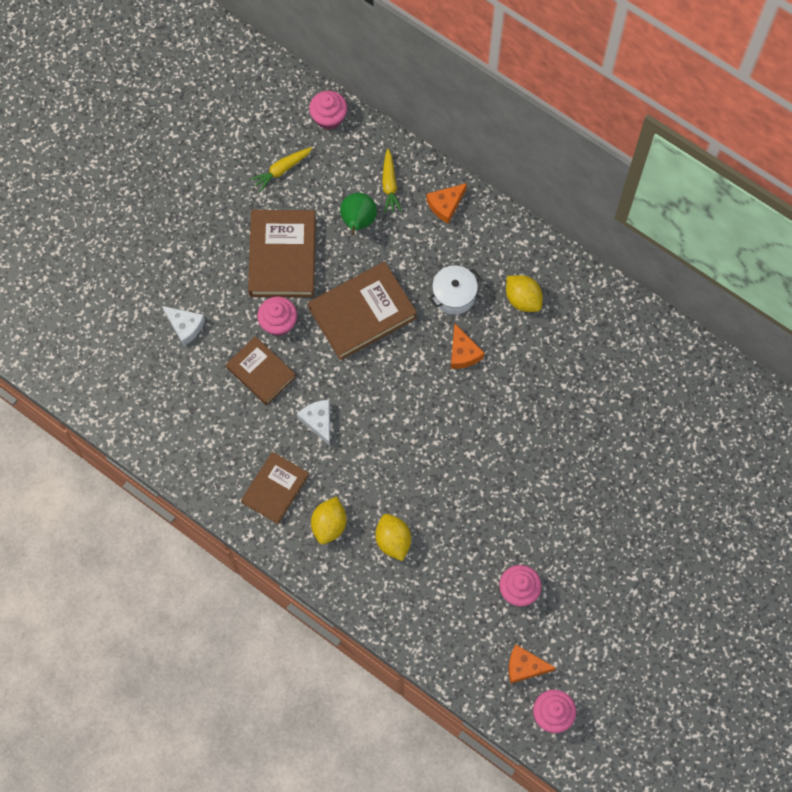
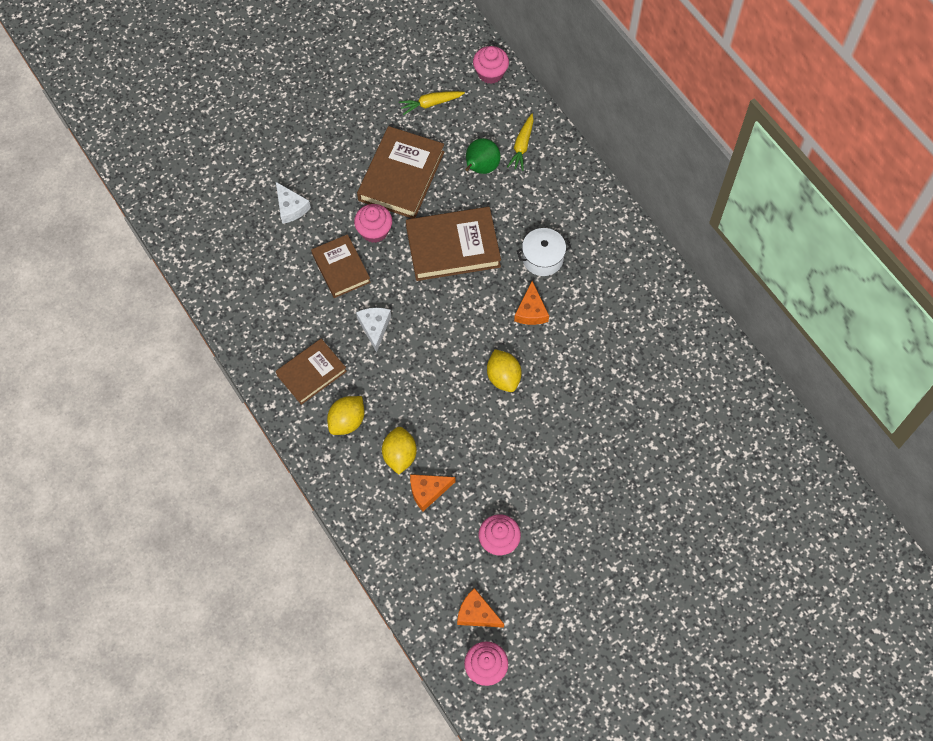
camera: 20 degrees right, 5 degrees down
(446, 205) = (566, 178): orange cheese -> orange cheese (428, 491)
(522, 299) = (605, 282): yellow lemon -> yellow lemon (503, 377)

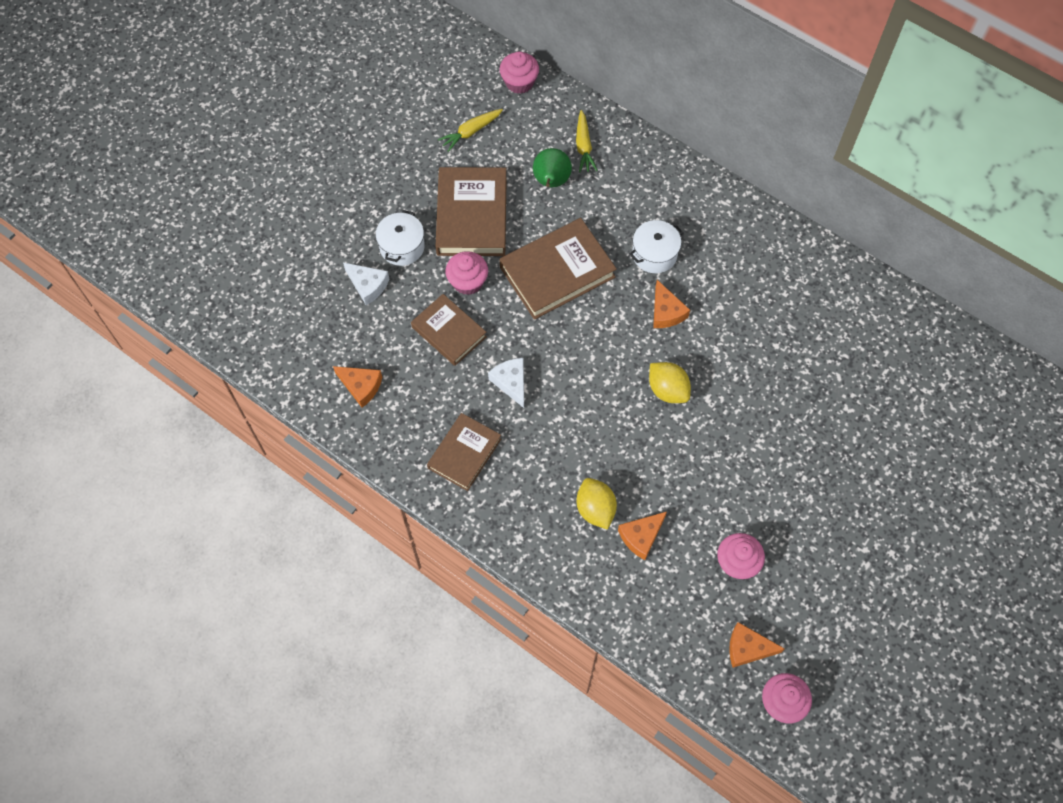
camera: 20 degrees left, 0 degrees up
(250, 289) = (361, 386): none -> orange cheese
(332, 184) = (402, 246): none -> white pot
(347, 421) = (524, 492): yellow lemon -> none

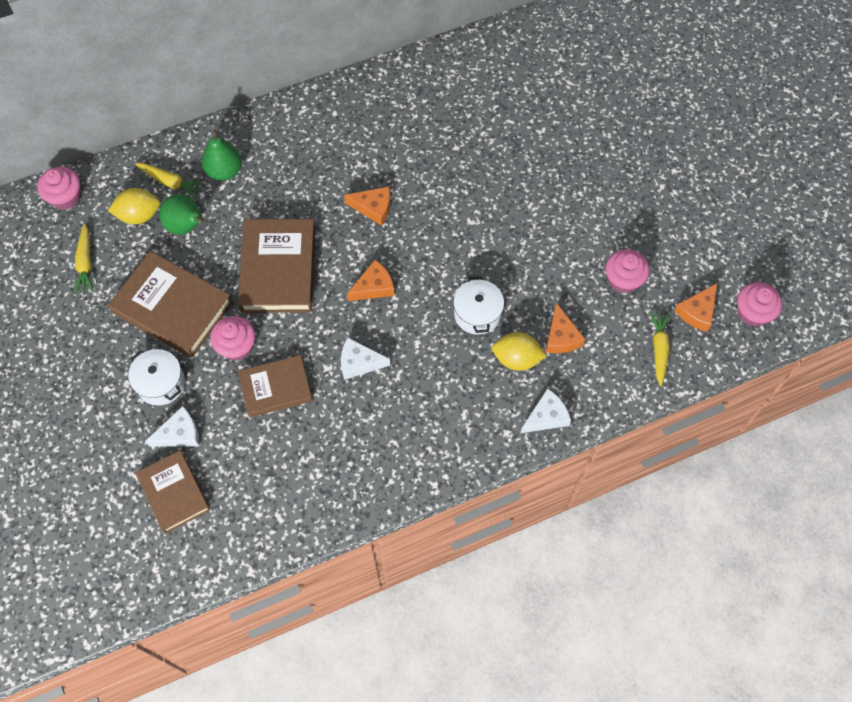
camera: 60 degrees left, 0 degrees up
(361, 386) = (279, 492): orange cheese -> orange cheese (374, 287)
(464, 453) = (402, 437): brown book -> brown book (173, 493)
(554, 563) = (546, 416): none -> white cheese
(622, 178) = (224, 171): none -> green pear
(654, 254) = (314, 187): white pot -> white pot (477, 314)
(667, 390) = (444, 246): yellow lemon -> yellow lemon (139, 215)
(685, 630) = (659, 349): none -> yellow carrot

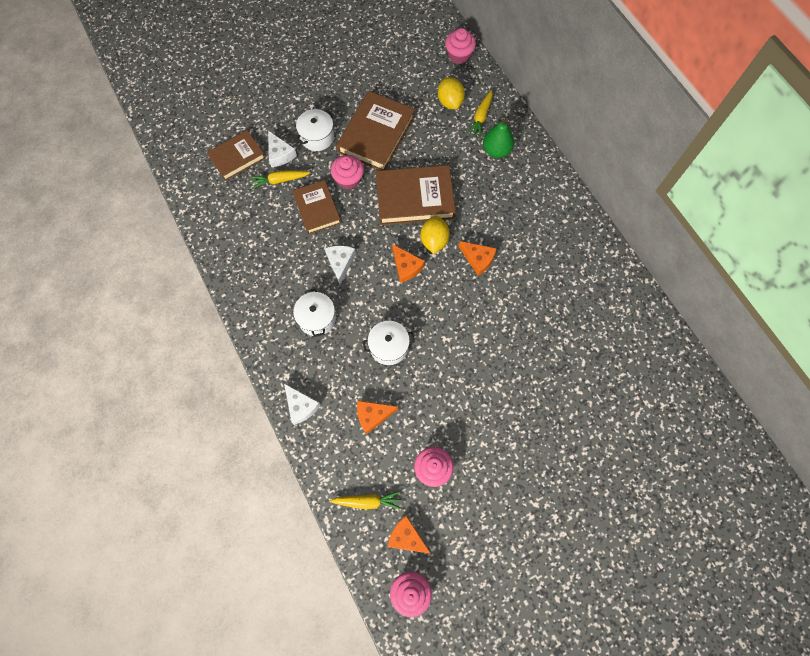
camera: 85 degrees right, 5 degrees up
(85, 263) = (406, 77): yellow carrot -> yellow carrot (279, 180)
(186, 226) = (444, 133): green pear -> none
(373, 208) = (478, 259): orange cheese -> orange cheese turned 60 degrees counterclockwise
(433, 394) = (317, 318): none -> white pot
(517, 359) = (351, 380): yellow lemon -> yellow lemon (434, 241)

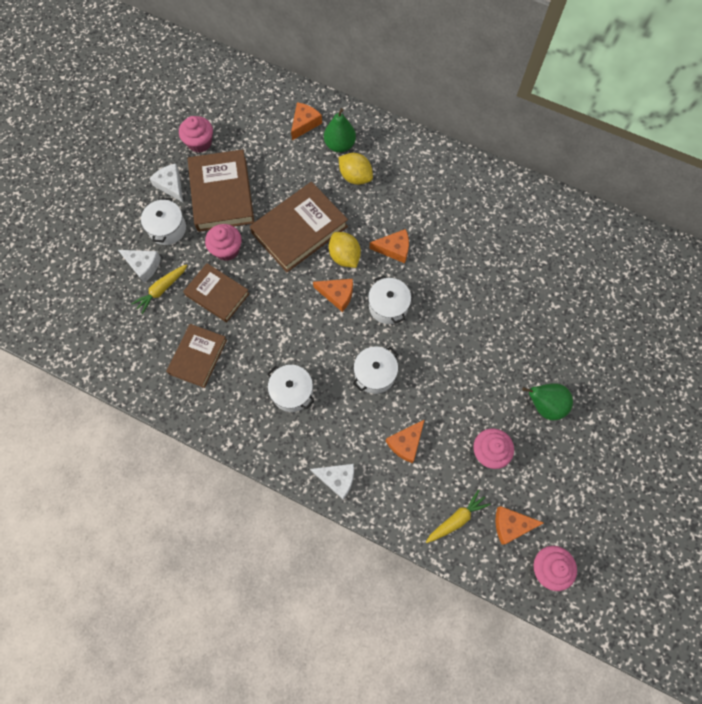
camera: 35 degrees left, 0 degrees up
(237, 157) = (103, 294): brown book -> brown book (198, 356)
(340, 263) = (276, 329): white cheese -> white cheese (171, 185)
(439, 301) = (388, 306): none -> white pot
(450, 102) = (267, 126): yellow lemon -> yellow lemon (355, 177)
(459, 55) = (244, 80): pink cupcake -> pink cupcake (200, 142)
(481, 117) = (304, 123): yellow carrot -> orange cheese
(506, 463) = (544, 405): none -> green pear

